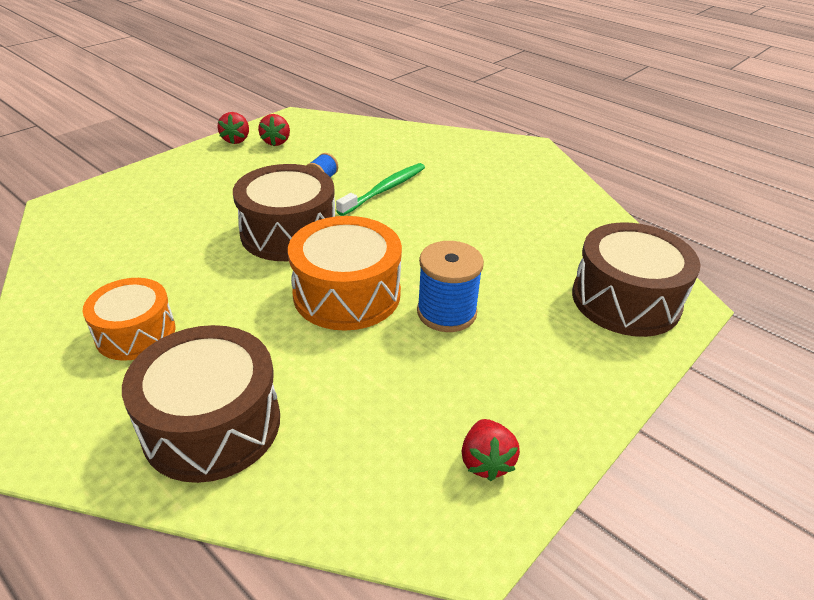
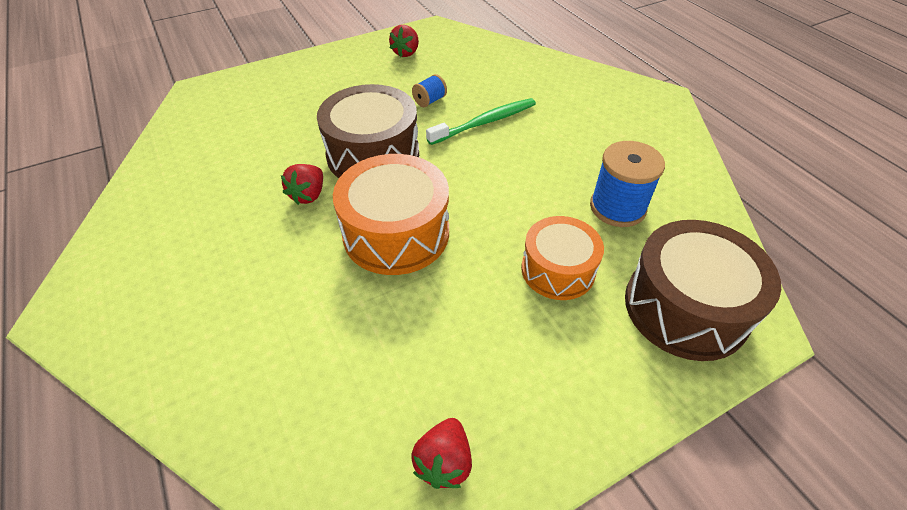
camera: 20 degrees right, 10 degrees up
(136, 333) = (198, 232): orange drum -> orange drum (558, 270)
(212, 424) = (217, 343): brown drum -> none
(236, 140) = (371, 45): red strawberry -> red strawberry (308, 195)
(446, 312) = (483, 277): blue spool -> blue spool (617, 207)

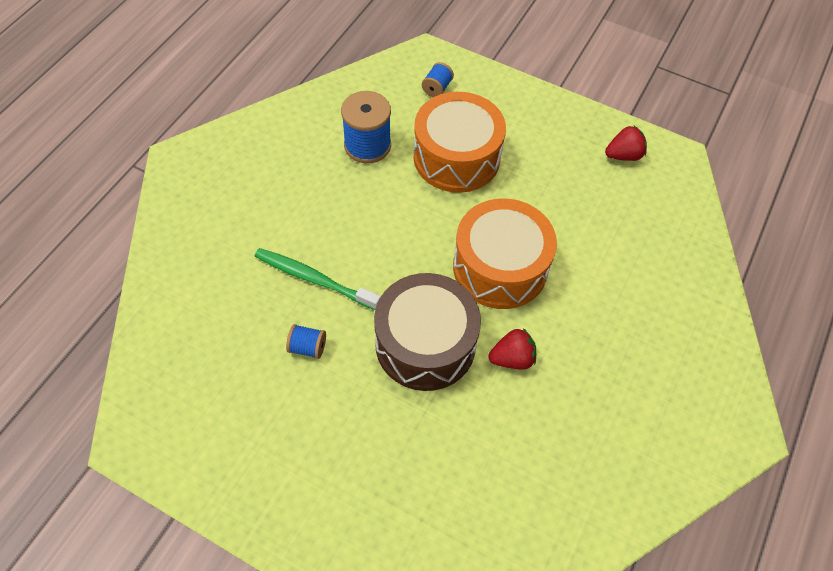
camera: 125 degrees left, 10 degrees up
(406, 53) = (218, 435): red strawberry -> none
(558, 270) = (456, 157): orange drum -> orange drum, size x1.54
(685, 307) = (437, 88): brown drum -> blue spool

